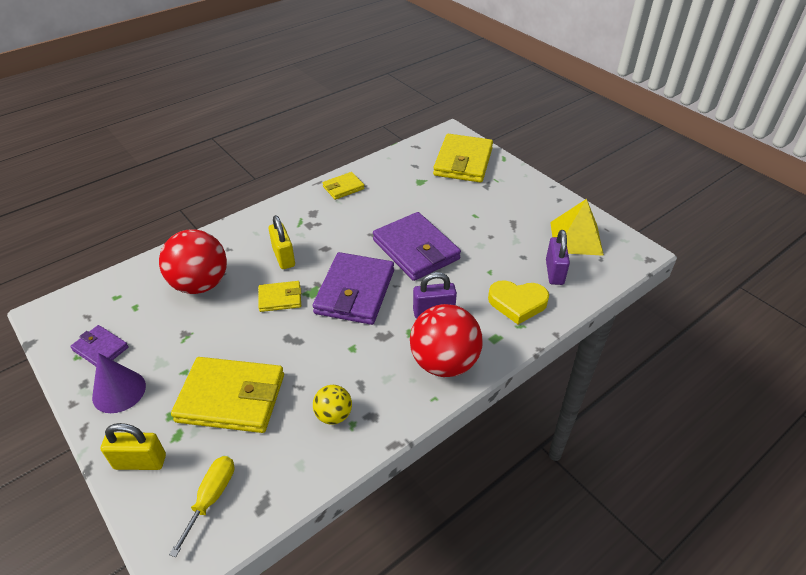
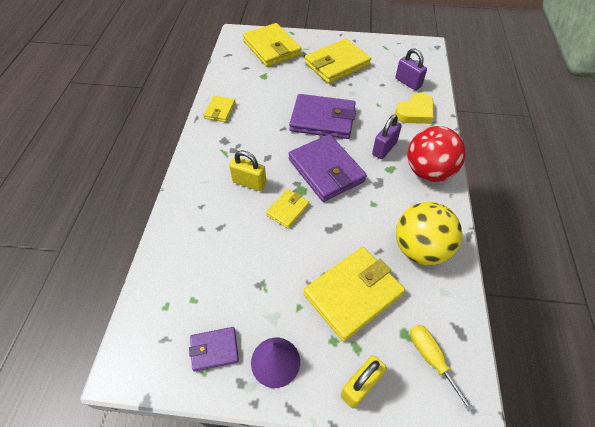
camera: 45 degrees left, 10 degrees up
(200, 284) = (219, 244): red ball -> none
(333, 415) = (420, 249): yellow ball -> yellow ball, size x1.95
(504, 211) = (337, 64): none -> yellow wallet
(576, 238) = (392, 57): yellow pyramid -> none

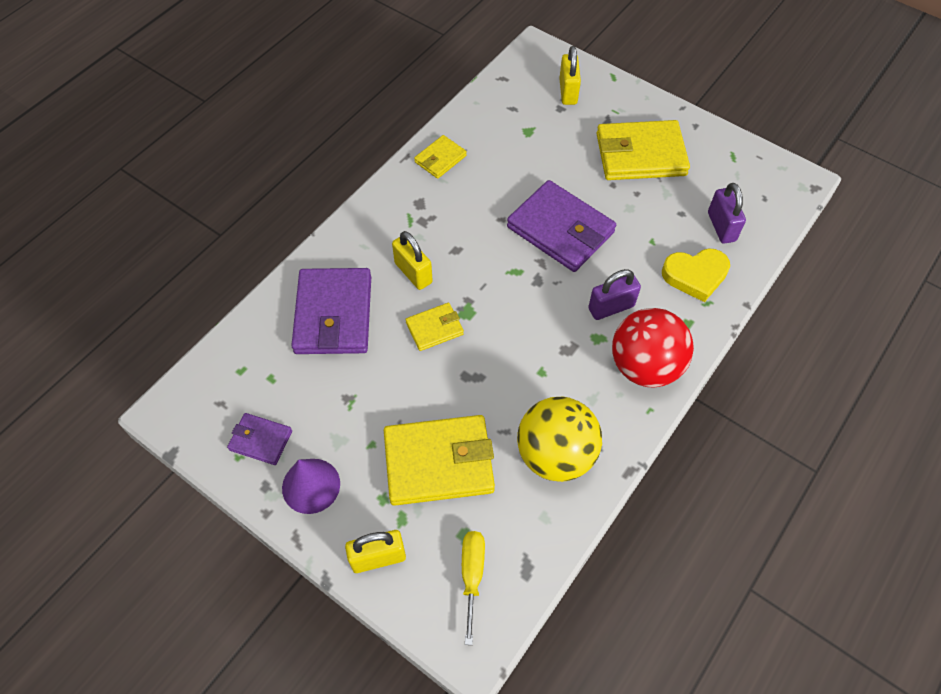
camera: 30 degrees right, 5 degrees up
(272, 48) = (568, 92): yellow wallet -> yellow padlock
(326, 170) = (515, 301): purple wallet -> purple wallet (333, 314)

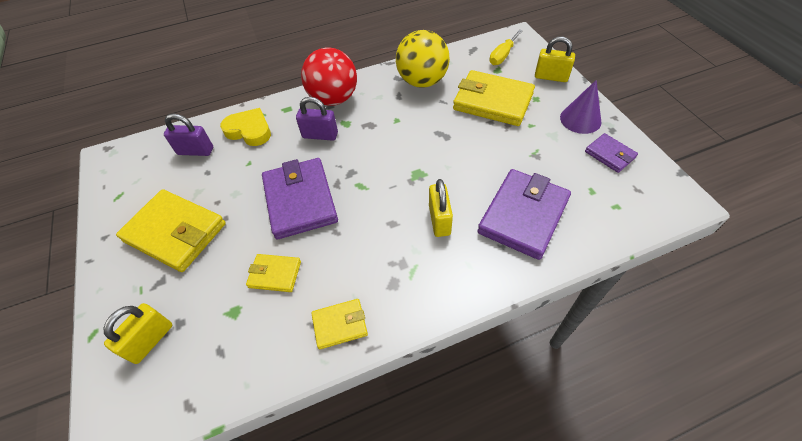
camera: 145 degrees left, 5 degrees down
(434, 328) = (449, 172): yellow wallet -> yellow wallet (275, 274)
(721, 227) = (195, 151): purple padlock -> purple padlock turned 75 degrees clockwise

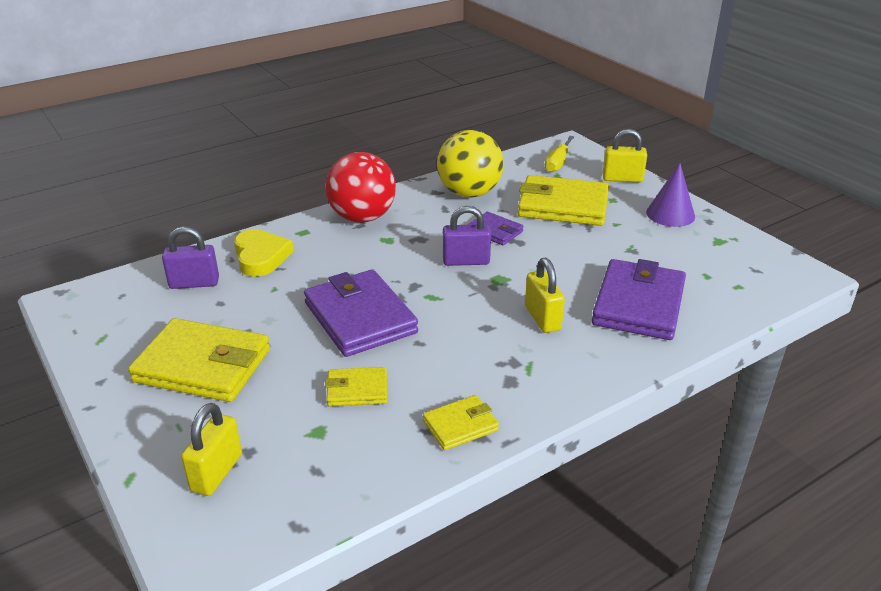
camera: 15 degrees left, 20 degrees down
(249, 130) = (261, 257): yellow heart -> yellow heart turned 60 degrees clockwise
(320, 135) = (359, 254): purple padlock -> purple padlock (466, 261)
(610, 155) = (714, 242): purple wallet -> purple wallet (495, 231)

